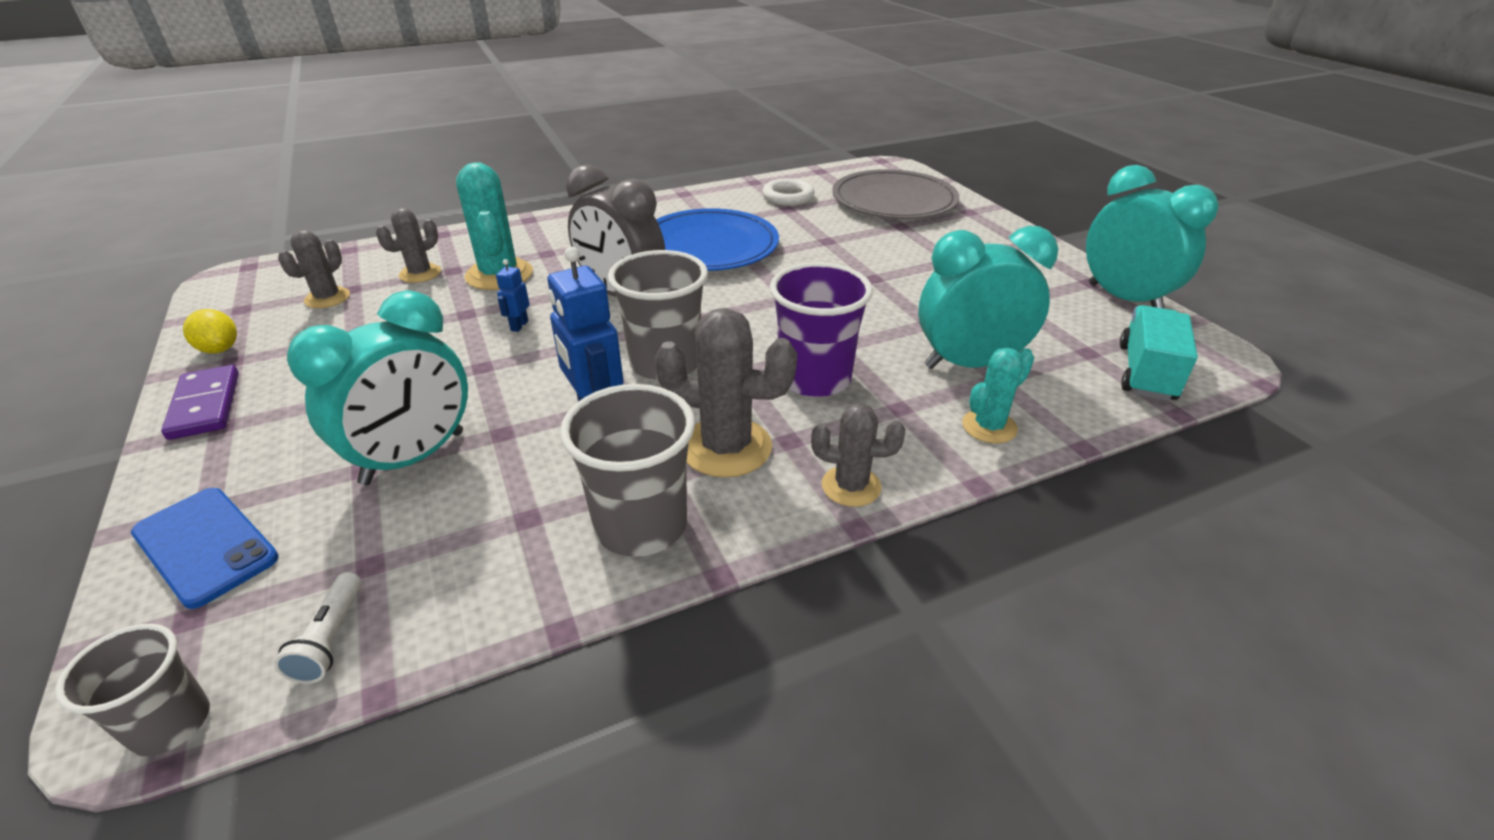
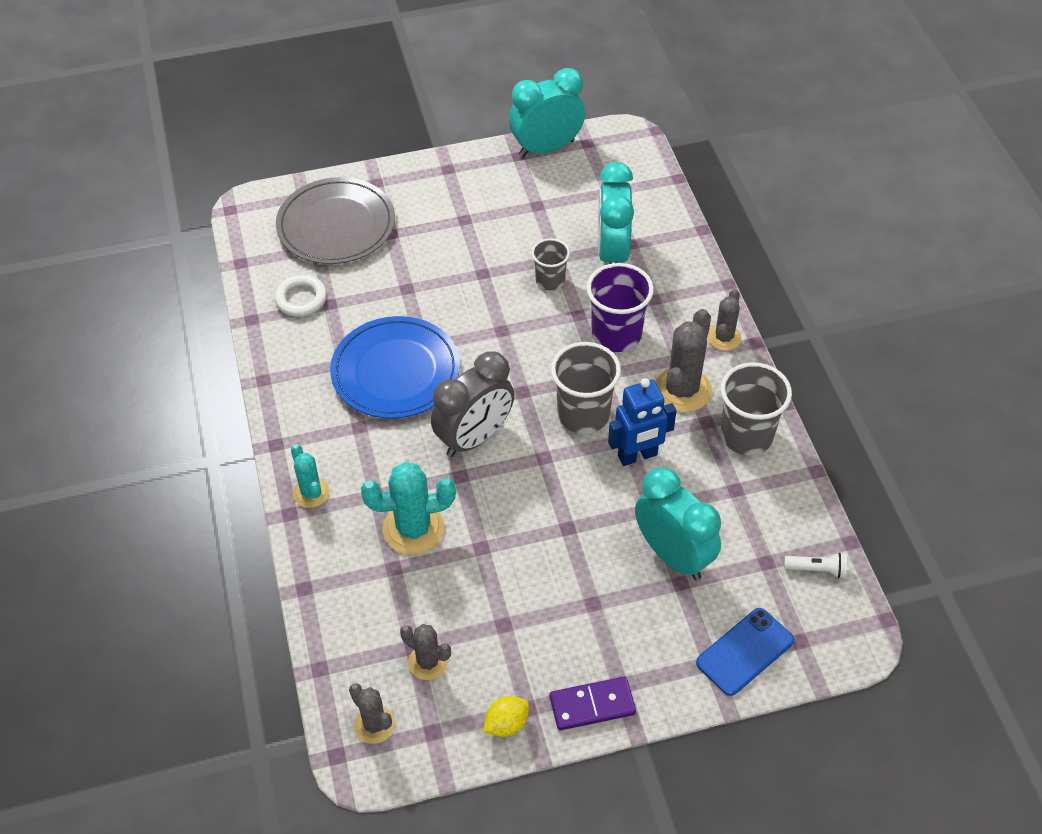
camera: 80 degrees left, 15 degrees up
(171, 724) = (863, 624): grey cup -> grey cup (550, 280)
(420, 273) = (394, 594): grey cactus -> grey cactus (374, 725)
(519, 326) = (510, 507): blue robot -> none
(989, 426) = (679, 263): turquoise cactus -> turquoise cactus (311, 493)
(1146, 372) = (635, 174): turquoise truck -> none

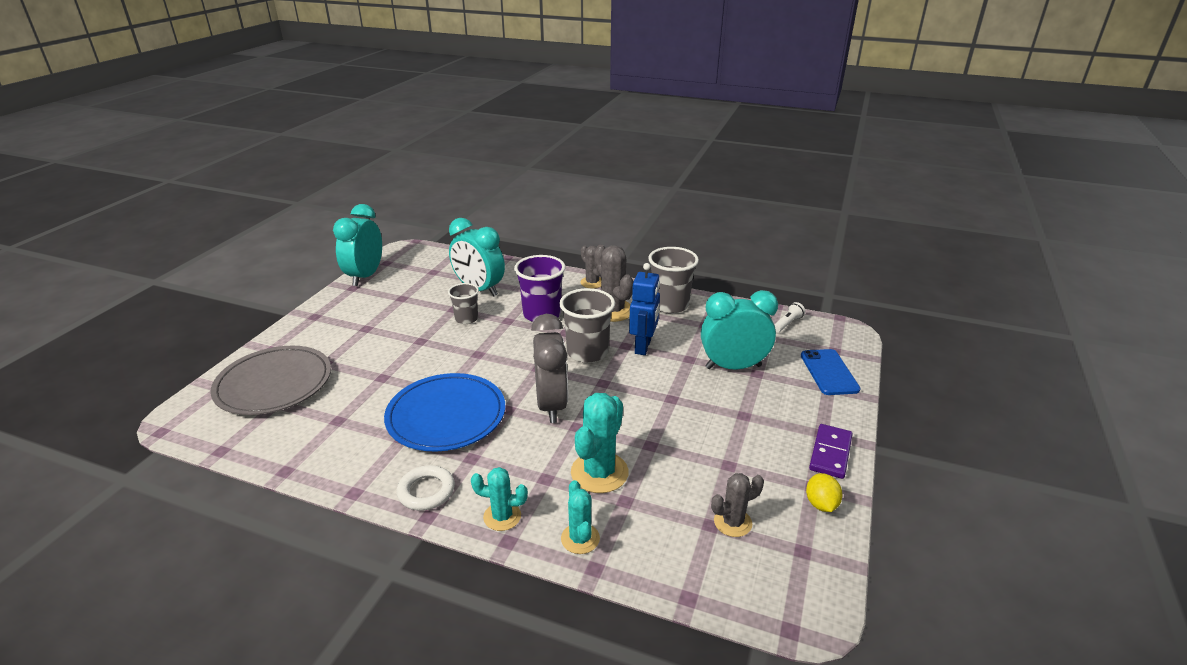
camera: 55 degrees left, 20 degrees down
(301, 299) = (310, 433): white ring -> white ring (426, 491)
(327, 560) = (580, 538): none -> turquoise cactus
(374, 725) = (773, 586): grey cactus -> none

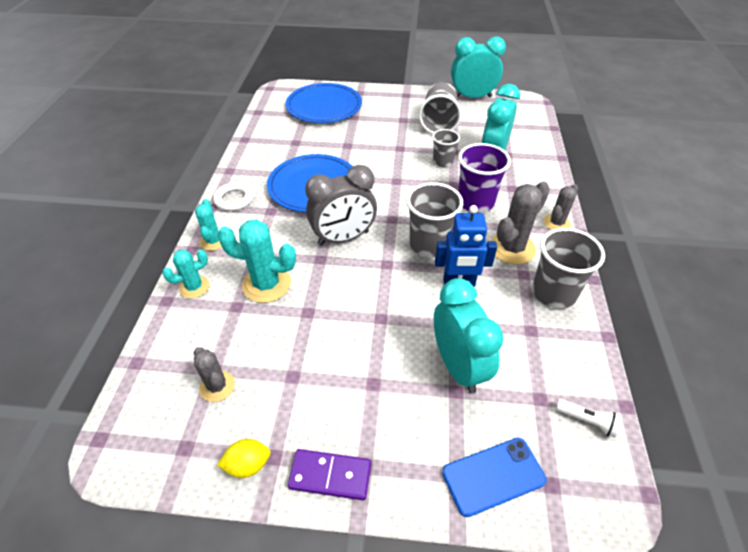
camera: 75 degrees right, 15 degrees up
(274, 384) = (324, 106): grey plate -> blue plate
(394, 306) = (439, 122): none -> grey cup

